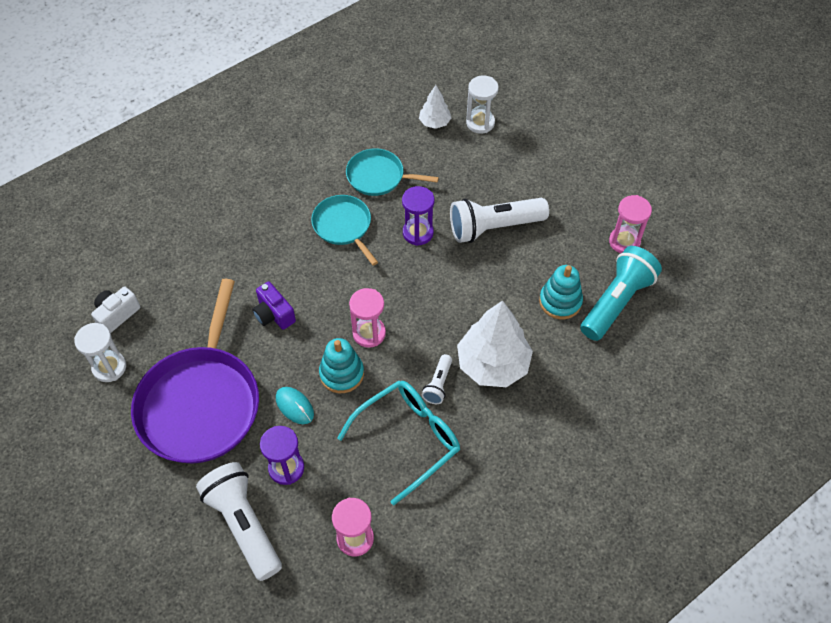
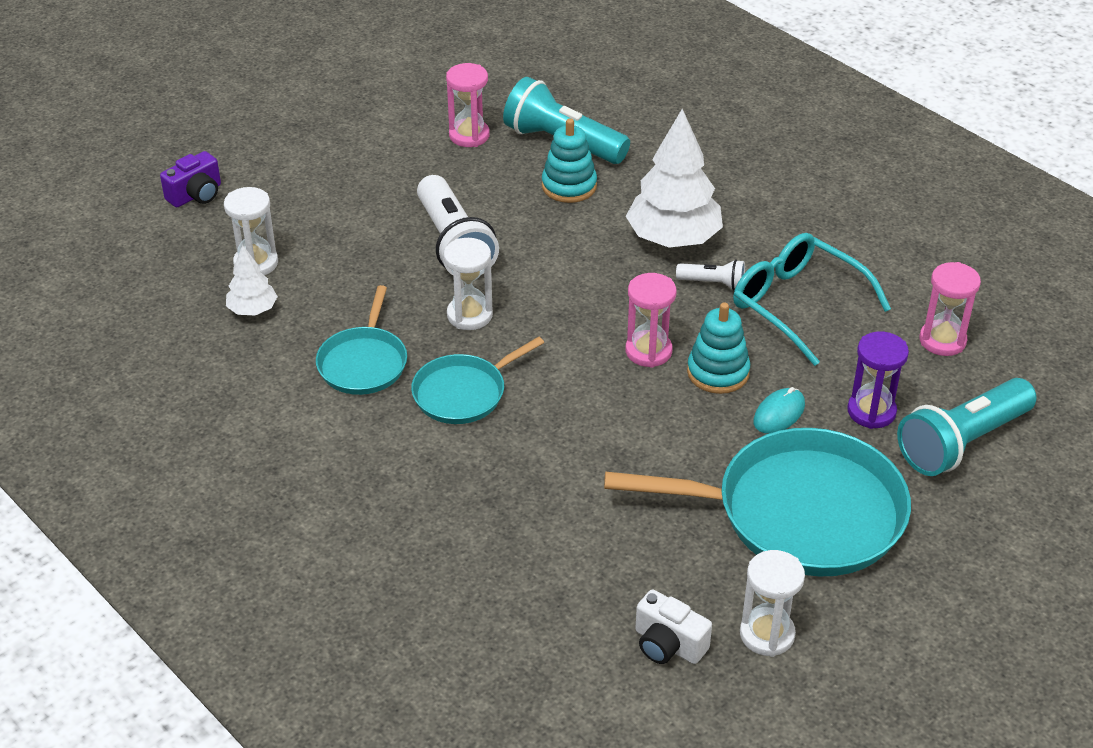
camera: 95 degrees left, 15 degrees down
(201, 402) = (799, 513): purple pan -> turquoise pan
(244, 525) = (962, 442): white flashlight -> turquoise flashlight
(274, 314) = (634, 452): purple camera -> purple camera (196, 195)
(418, 233) = (469, 315): purple hourglass -> white hourglass

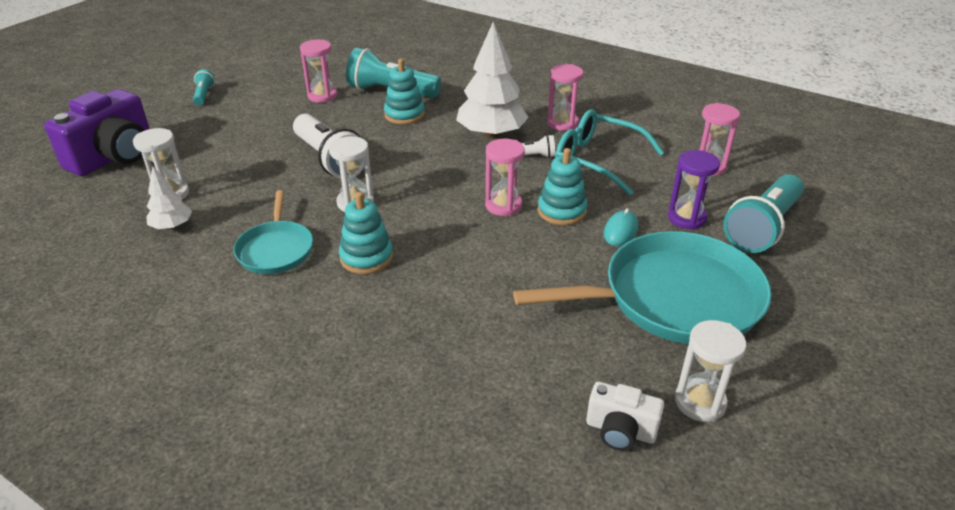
camera: 15 degrees left, 5 degrees down
(196, 195) = (114, 157): purple camera -> purple camera, size x1.94
(316, 110) = (204, 95): none -> turquoise flashlight
(463, 393) = (366, 257): turquoise pan -> turquoise stacking toy
(777, 236) = (562, 123): none -> pink hourglass

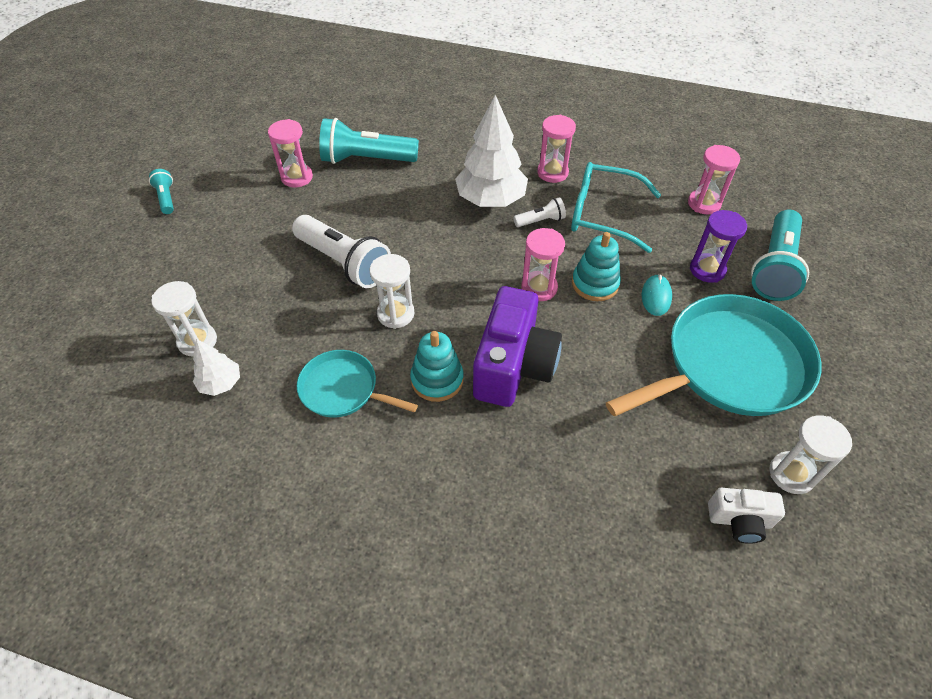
camera: 15 degrees left, 15 degrees up
(114, 157) = (108, 303): purple camera -> purple camera (513, 366)
(276, 249) = (343, 389): turquoise pan -> turquoise pan turned 135 degrees clockwise
(404, 115) = (394, 188): turquoise stacking toy -> none

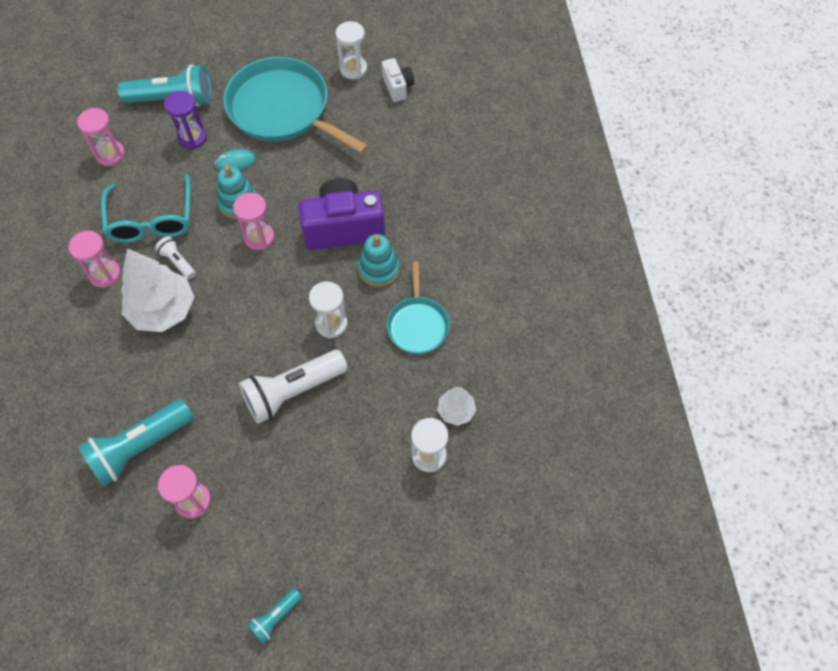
camera: 115 degrees left, 10 degrees up
(344, 262) = (293, 391): white flashlight -> white flashlight turned 135 degrees counterclockwise
(366, 159) = (140, 447): turquoise flashlight -> turquoise flashlight turned 75 degrees clockwise

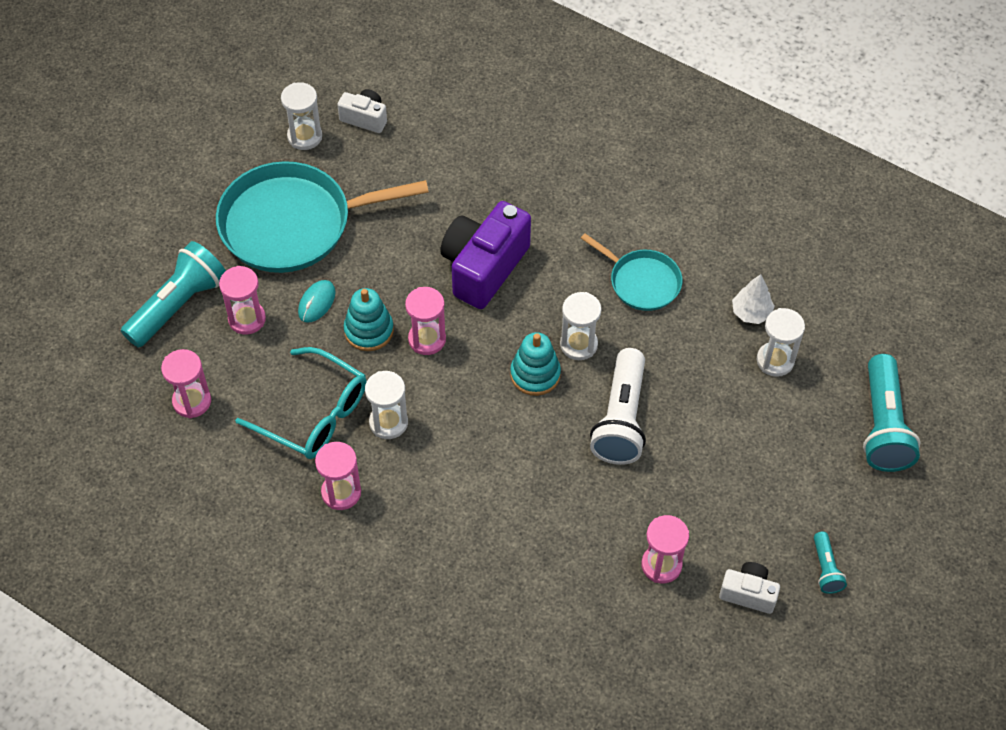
camera: 50 degrees left, 5 degrees down
(140, 447) = (567, 575): turquoise flashlight -> turquoise flashlight (883, 425)
(163, 310) = (433, 468): white tree -> none
(178, 262) = (388, 422): white flashlight -> white hourglass
(192, 138) = (247, 319): purple hourglass -> pink hourglass
(213, 576) = (748, 593): none -> white camera
(379, 269) = (556, 271): turquoise stacking toy -> turquoise stacking toy (535, 374)

